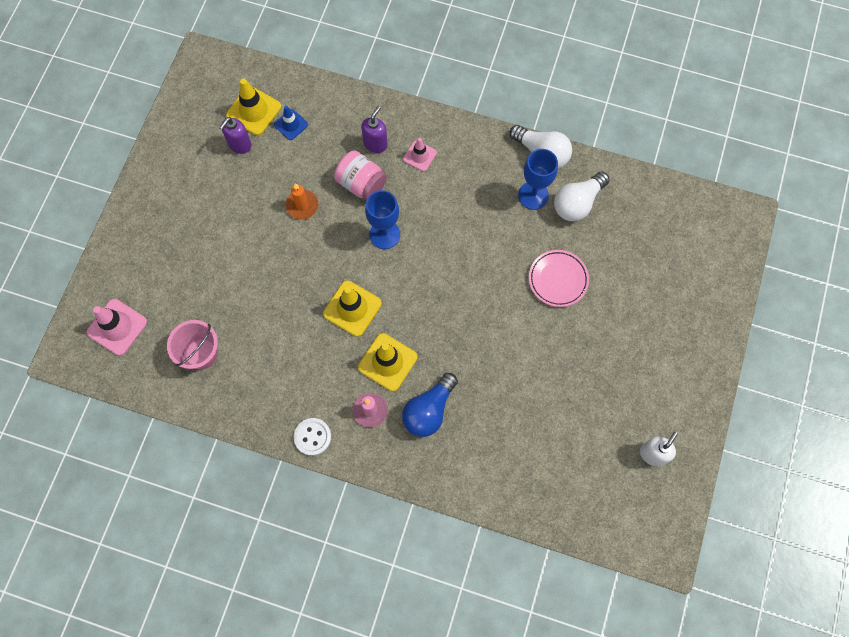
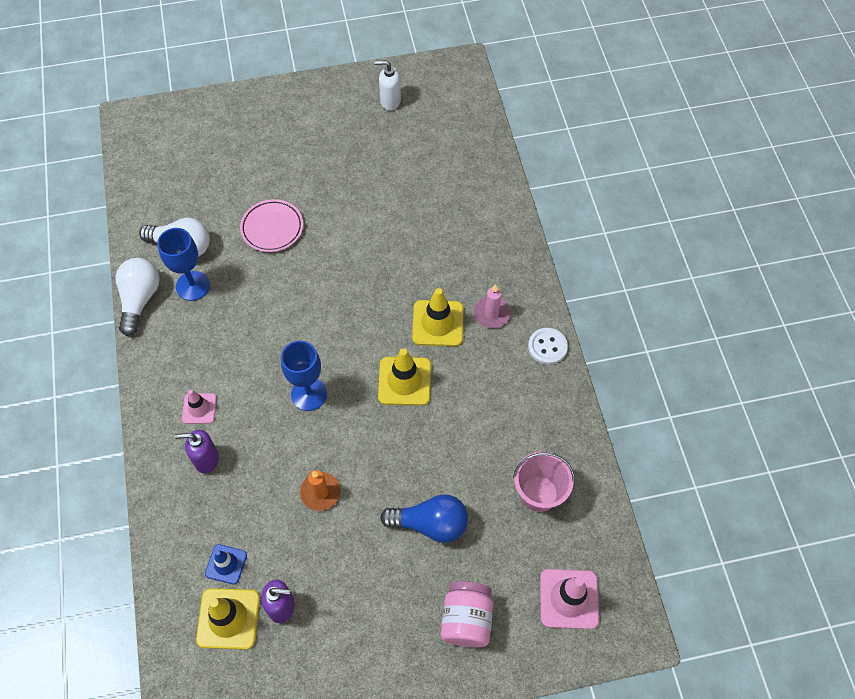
camera: 120 degrees left, 10 degrees down
(361, 184) = (262, 447): pink jar -> pink jar (466, 619)
(429, 410) = (460, 268): blue light bulb -> blue light bulb (430, 524)

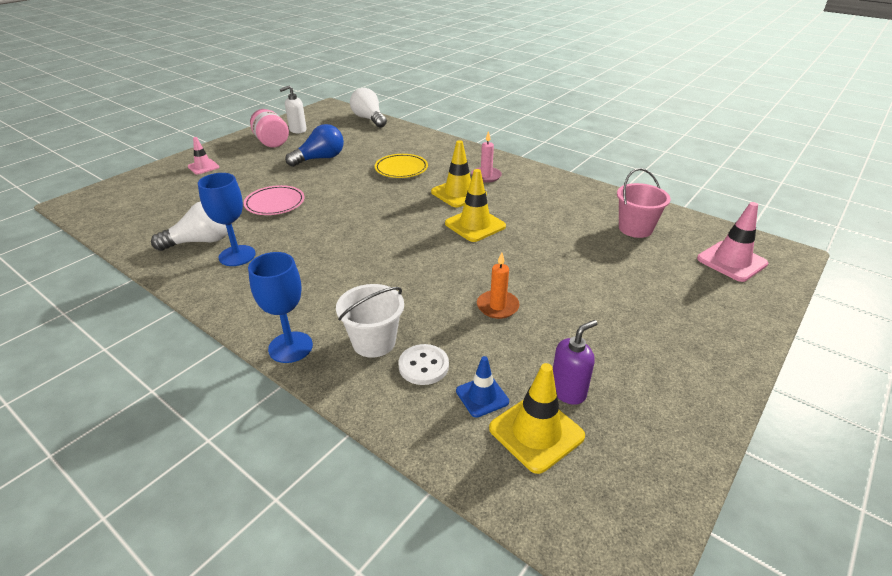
camera: 40 degrees left, 25 degrees down
(140, 299) = (190, 284): white light bulb -> white light bulb (369, 119)
(199, 408) = (328, 316): pink traffic cone -> pink traffic cone (203, 167)
(206, 459) = (374, 342): purple soap dispenser -> white bucket
(309, 394) = (414, 263): blue goblet -> blue goblet (290, 347)
(424, 245) = (401, 169): none -> yellow plate
(430, 524) = (598, 277): blue light bulb -> blue light bulb (320, 158)
(466, 619) = (699, 308): pink jar -> pink jar (271, 142)
(547, 347) = (539, 174): white button -> white button (423, 366)

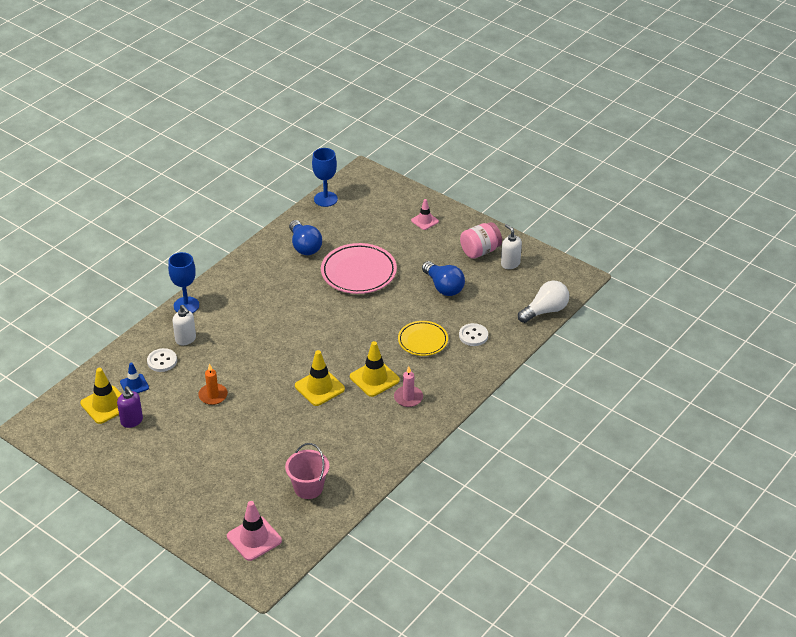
camera: 90 degrees right, 5 degrees up
(202, 241) = (304, 246): white light bulb -> blue light bulb
(237, 256) = (284, 266): blue goblet -> blue goblet (325, 199)
(275, 203) = (358, 272): pink plate -> pink plate, size x1.58
(374, 342) = (185, 339): white bucket -> white soap dispenser
(397, 147) = (473, 336): none -> white button

